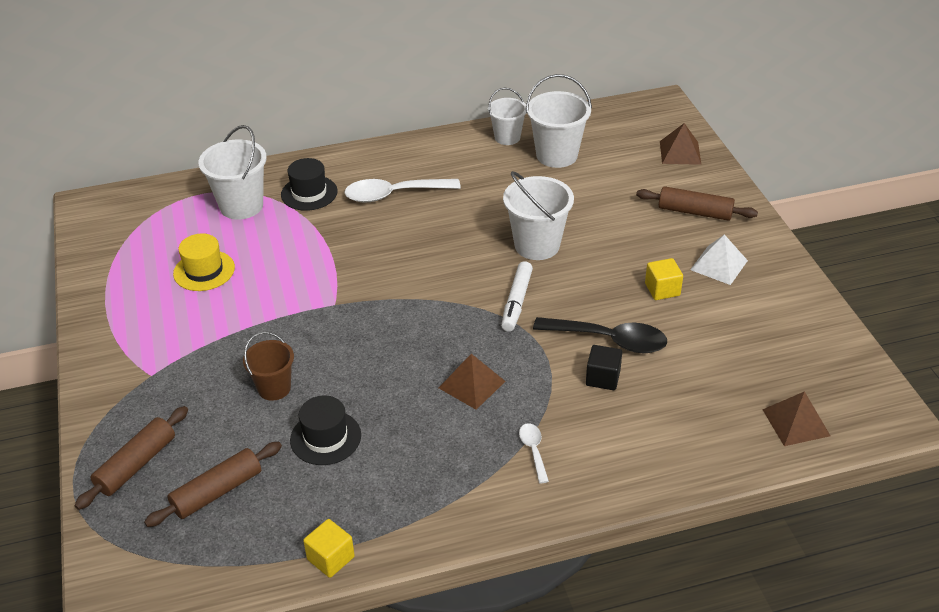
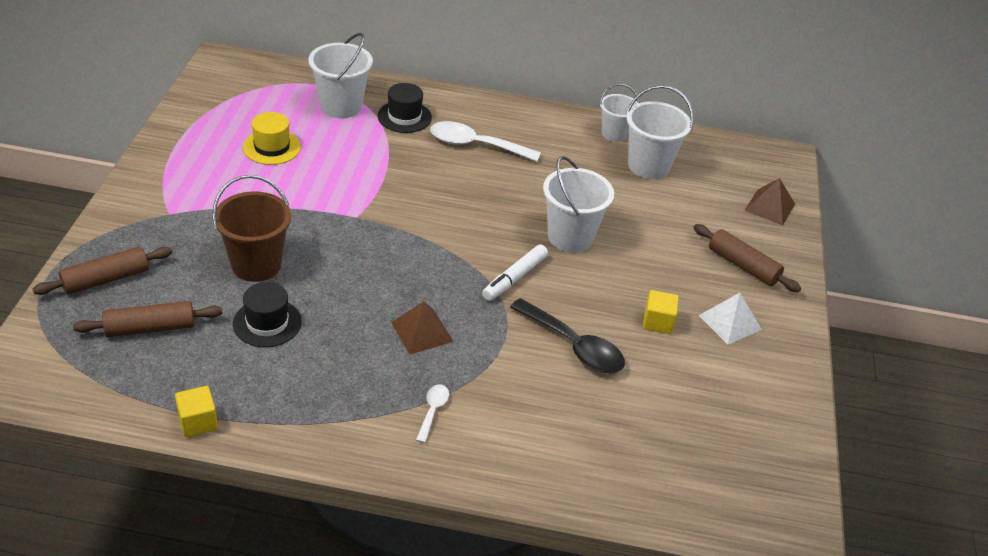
camera: 20 degrees right, 0 degrees up
(274, 388) = (256, 265): brown bucket -> brown bucket, size x1.57
(603, 378) = (542, 376): black cube -> none
(796, 422) = (696, 495): brown pyramid -> none

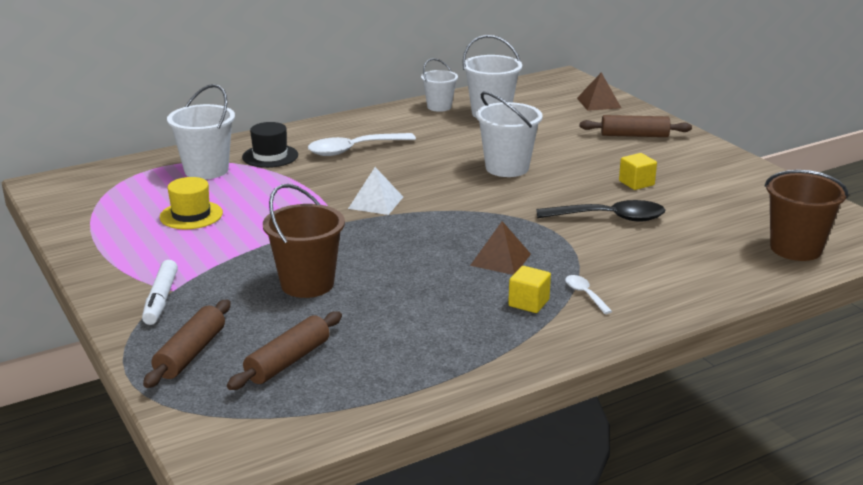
camera: 35 degrees left, 15 degrees down
(198, 422) = (432, 391): yellow cube -> yellow cube (528, 303)
(267, 323) = (379, 310): black hat -> none
(514, 278) = (510, 204): white marker -> white marker (161, 299)
(688, 488) = (795, 248): none -> brown bucket
(730, 322) = (675, 164): white pyramid -> white pyramid (375, 202)

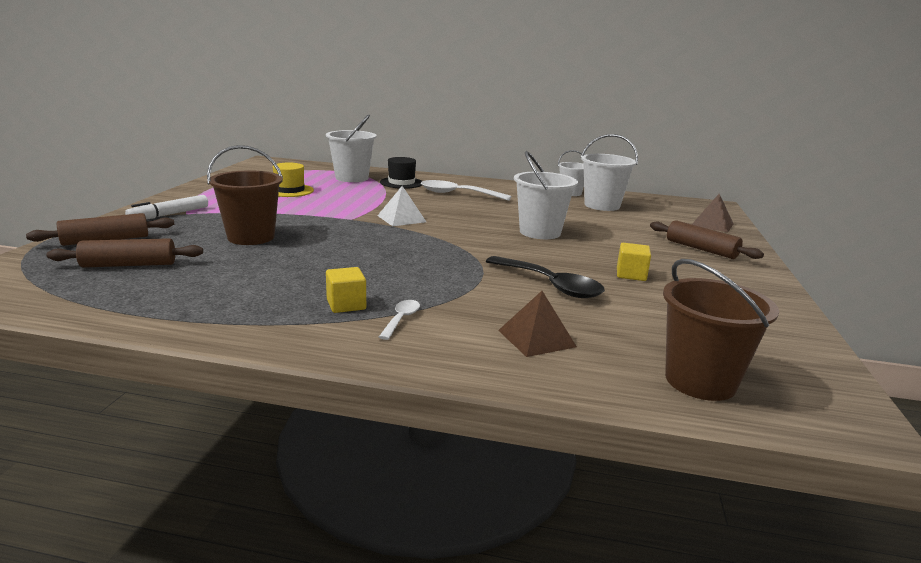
camera: 40 degrees right, 5 degrees down
(500, 259) = (398, 274): brown pyramid -> brown pyramid (536, 338)

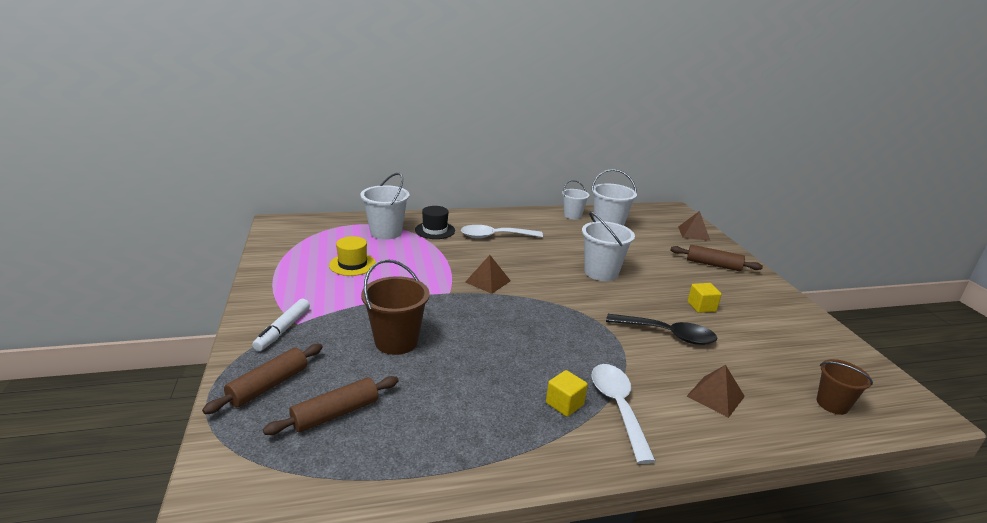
camera: 25 degrees left, 5 degrees up
(401, 218) = (487, 281): white pyramid -> brown pyramid
(401, 319) = (618, 407): white spoon -> white spoon, size x1.99
(700, 381) = (832, 404): brown bucket -> brown bucket, size x0.64

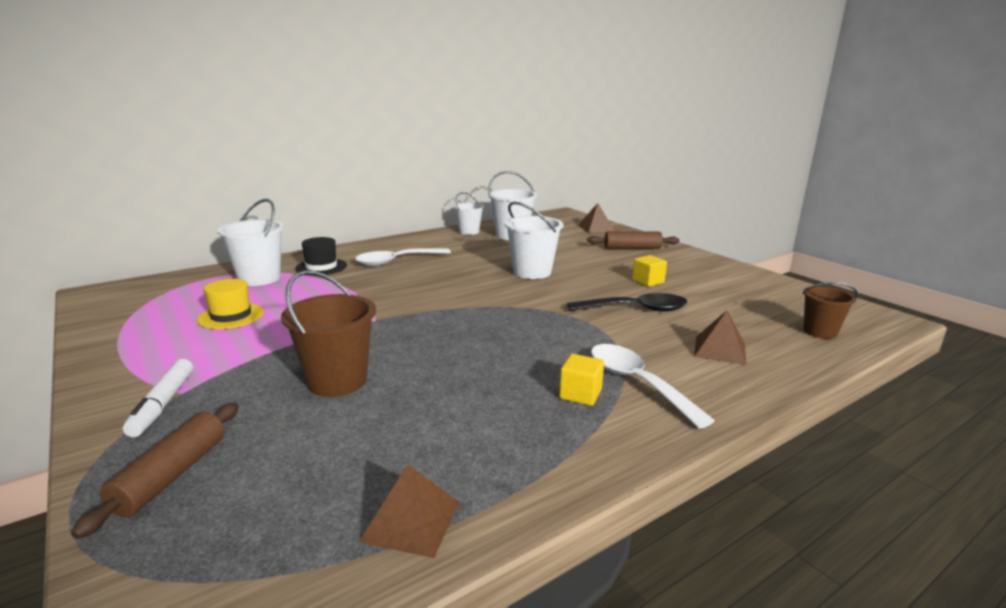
camera: 20 degrees left, 5 degrees down
(335, 413) = (296, 481): brown rolling pin -> none
(487, 281) = (415, 301): brown pyramid -> brown pyramid (411, 521)

